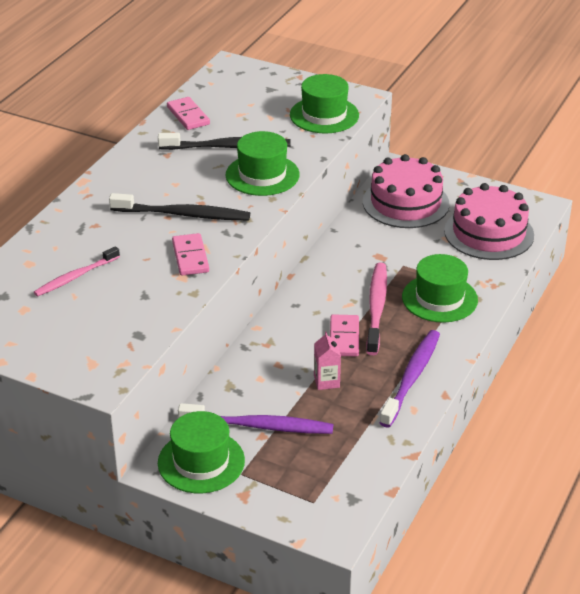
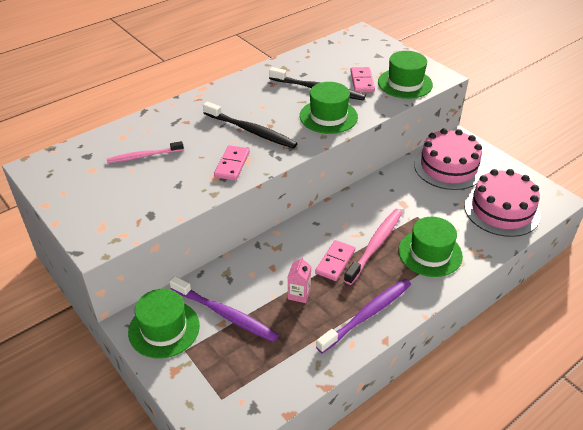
camera: 25 degrees right, 5 degrees up
(188, 116) = (307, 60): pink domino -> pink domino (362, 81)

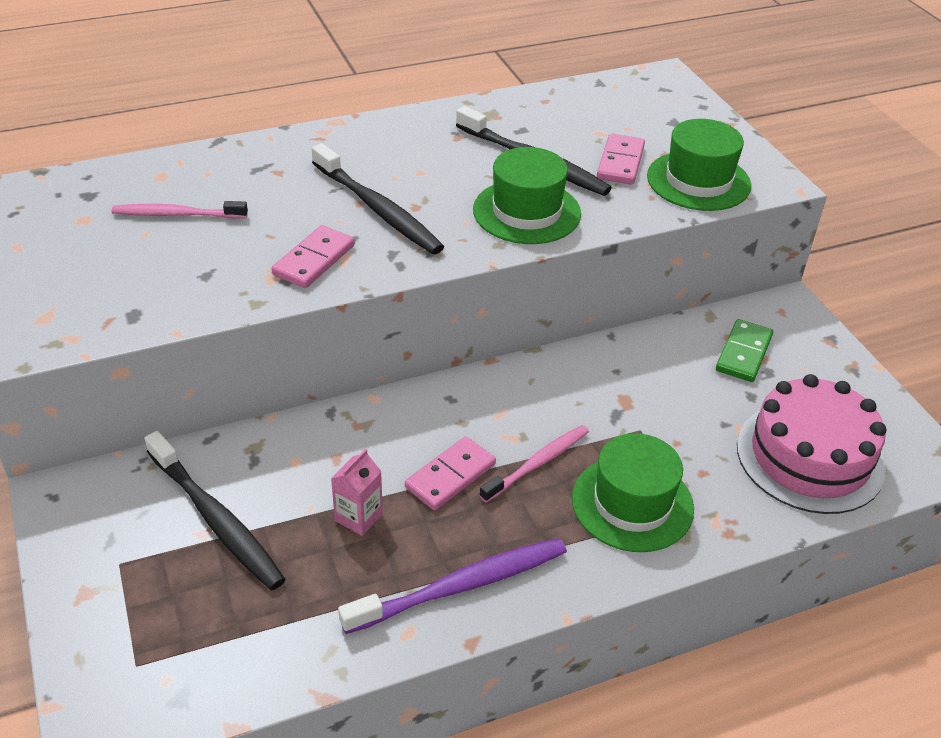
camera: 15 degrees right, 0 degrees up
(164, 329) = (104, 517): green hat -> none
(226, 314) = (216, 520): purple toothbrush -> black toothbrush
(375, 245) = (538, 463): pink toothbrush -> pink toothbrush, size x0.66
(448, 167) = (743, 353): pink cake -> green domino

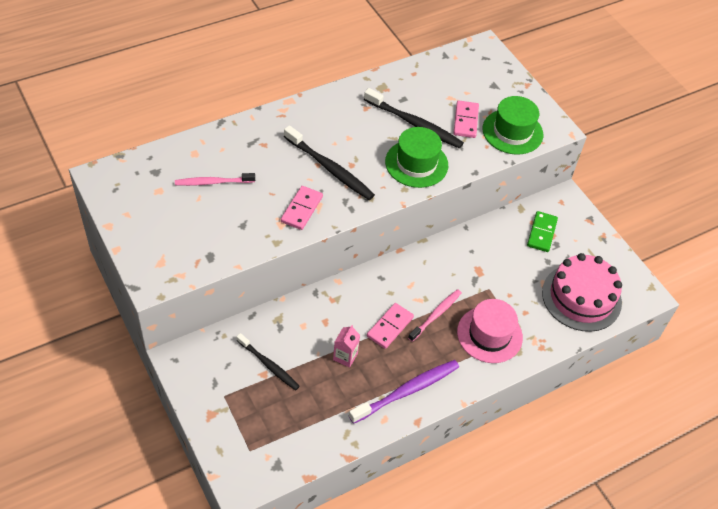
camera: 10 degrees left, 10 degrees up
(216, 520) = (269, 365): black toothbrush -> black toothbrush, size x0.66
(632, 503) = (489, 334): green hat -> pink hat

